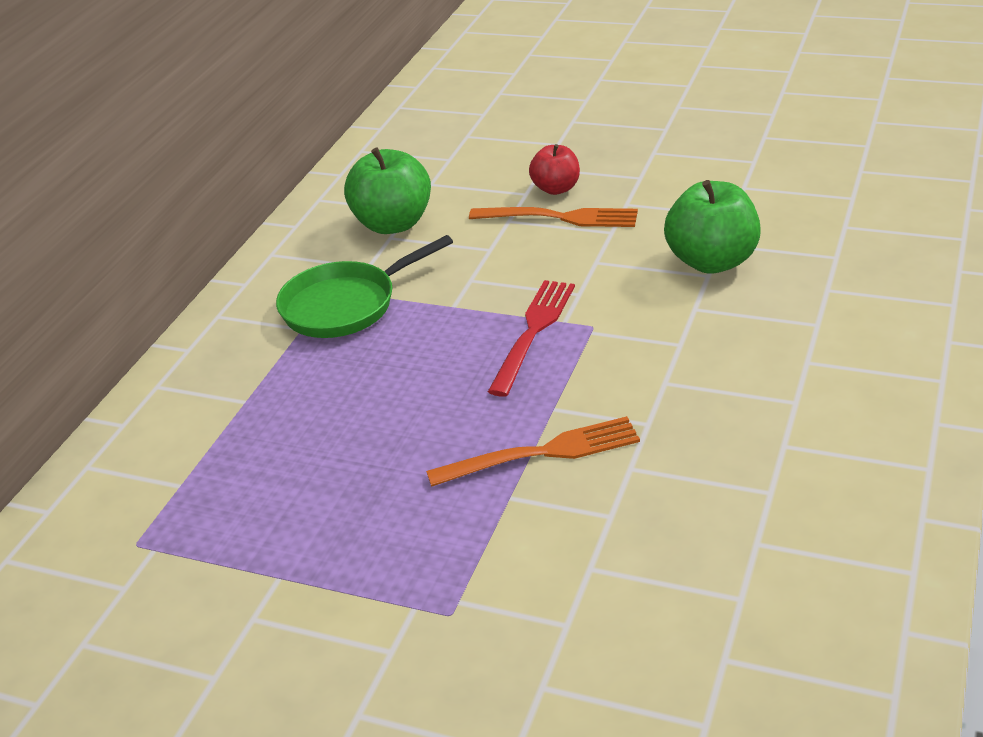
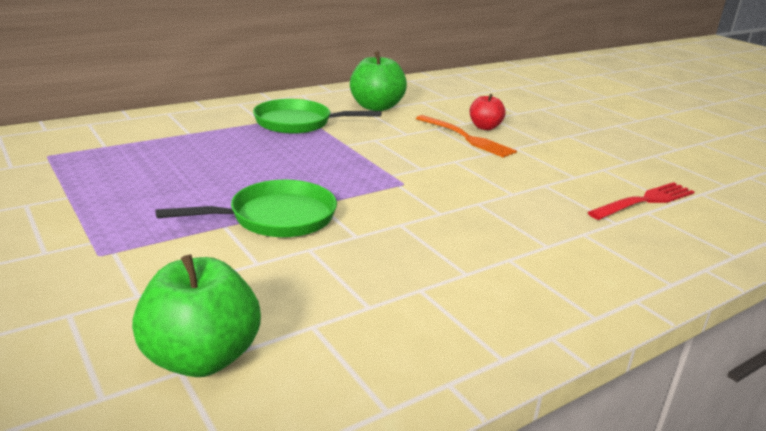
camera: 30 degrees right, 10 degrees down
(533, 332) = (367, 171): red fork -> red fork (644, 201)
(542, 453) = (276, 218): orange fork -> green pan
(712, 261) = (525, 189): green apple -> green apple (201, 358)

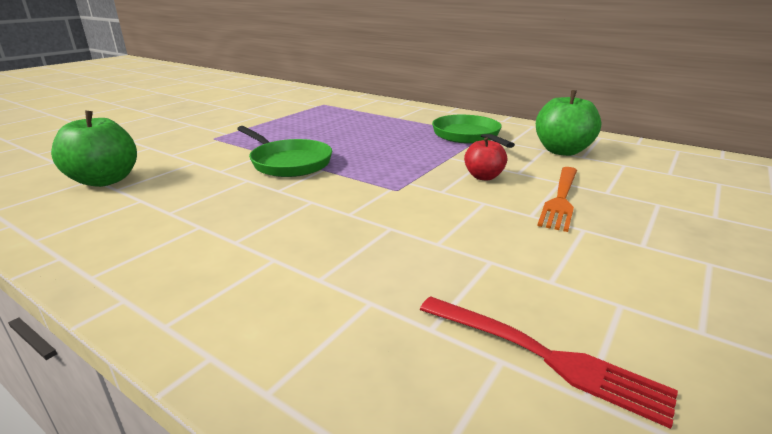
camera: 70 degrees right, 0 degrees up
(485, 127) = (615, 204): red apple -> red apple (483, 177)

